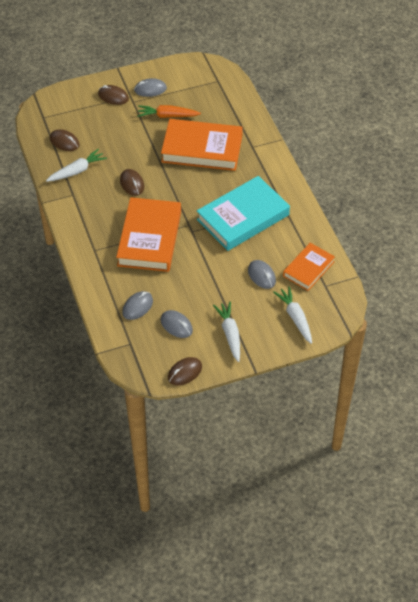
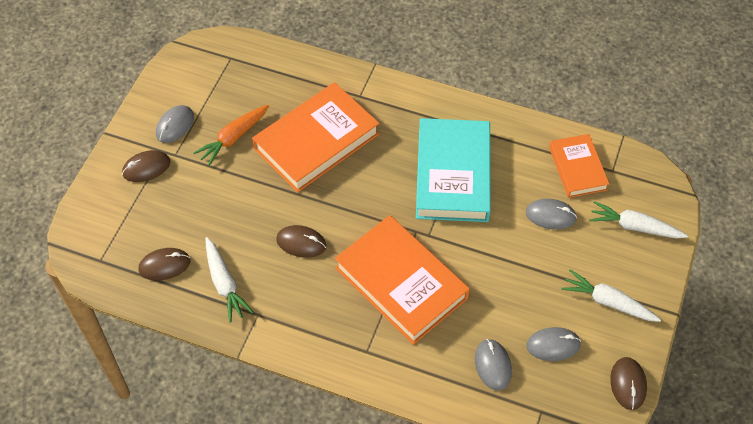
camera: 50 degrees left, 5 degrees up
(77, 171) = (225, 284): white carrot -> white carrot turned 150 degrees clockwise

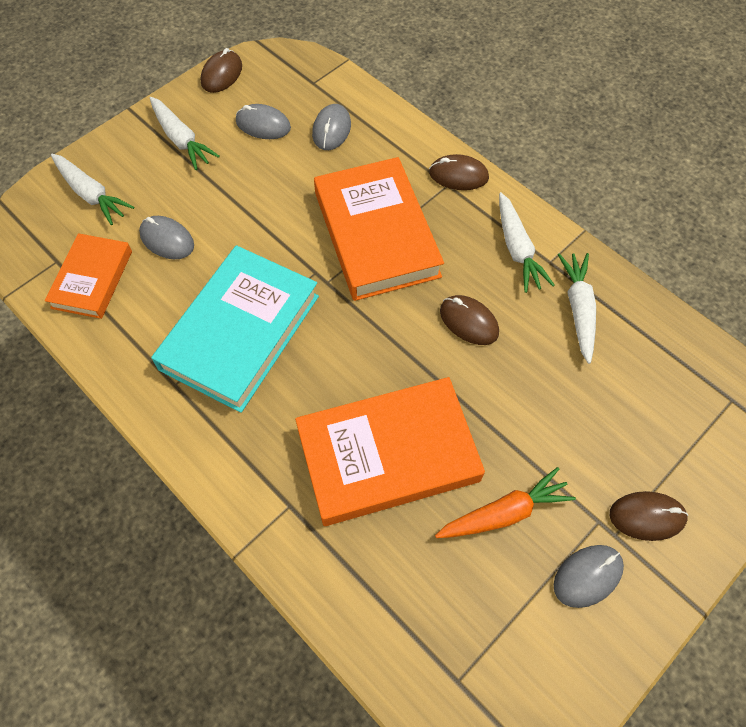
camera: 155 degrees left, 5 degrees up
(164, 265) = (648, 360): brown mouse -> brown mouse (458, 175)
(287, 314) = (517, 249): none -> white carrot

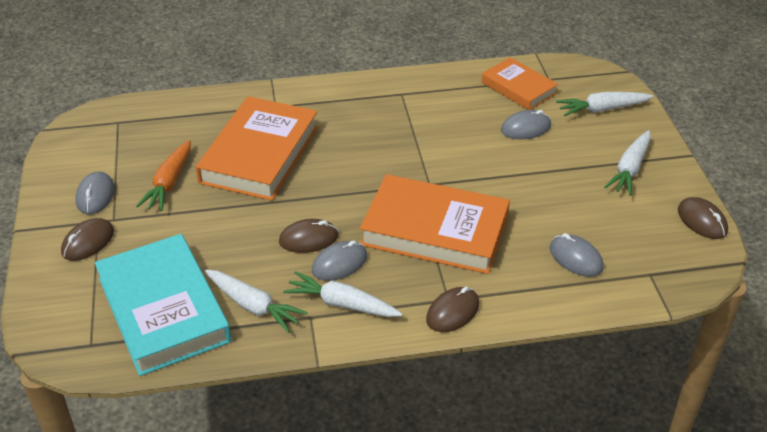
camera: 125 degrees right, 20 degrees down
(181, 139) = (630, 169): white carrot -> white carrot turned 60 degrees counterclockwise
(240, 332) = (413, 131): turquoise book -> turquoise book (163, 310)
(263, 125) = (614, 220): grey mouse -> grey mouse (339, 263)

